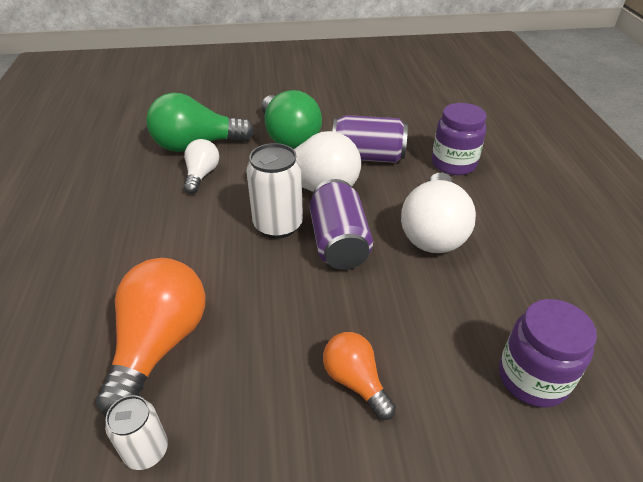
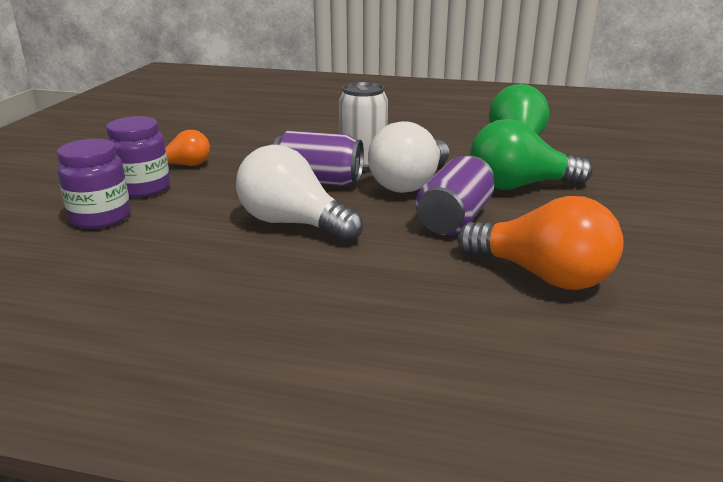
camera: 110 degrees right, 15 degrees down
(146, 451) = (213, 121): white can -> none
(160, 344) = (277, 126): orange light bulb -> orange light bulb (542, 275)
(201, 175) = (460, 146): white light bulb -> none
(453, 164) = (407, 270): purple jar -> purple jar (143, 188)

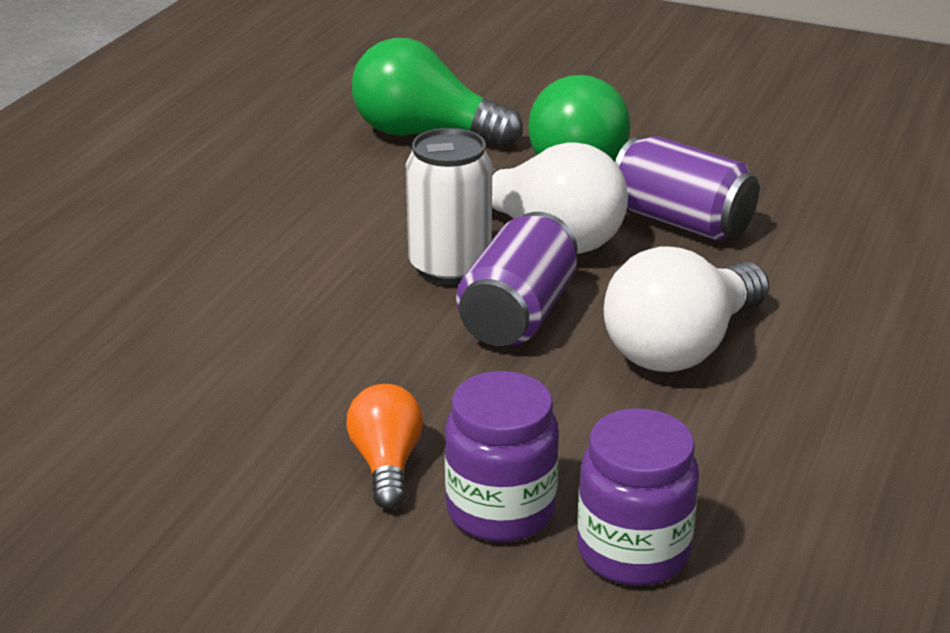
camera: 80 degrees left, 5 degrees up
(542, 275) = (834, 194): orange light bulb -> none

